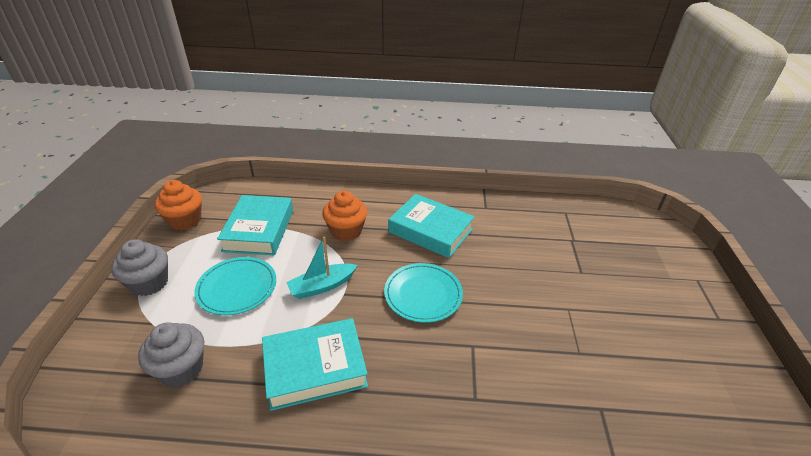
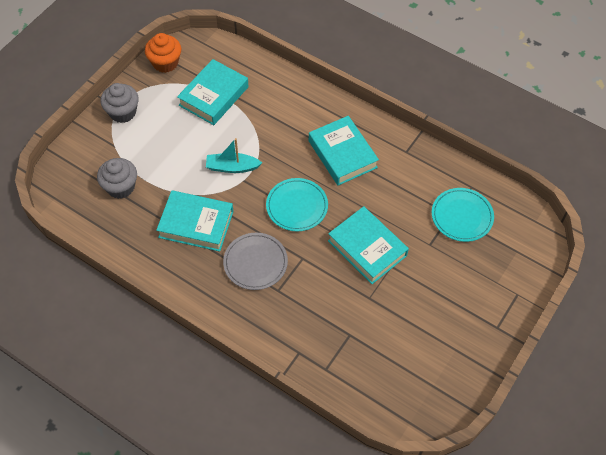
camera: 30 degrees right, 20 degrees up
(237, 288) = (176, 142): turquoise plate -> turquoise plate (462, 216)
(346, 231) = (277, 126): orange cupcake -> none
(422, 378) = (255, 262): none -> grey plate
(529, 302) = (367, 248): none -> turquoise book

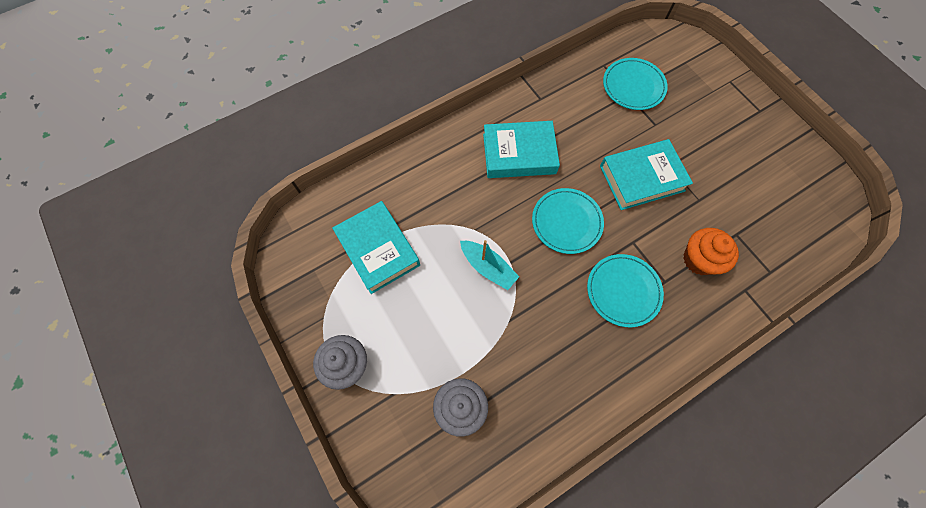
camera: 65 degrees left, 10 degrees up
(165, 63) = (298, 286): orange cupcake -> orange cupcake (699, 259)
(196, 224) = (550, 336): turquoise book -> none
(232, 167) = (488, 267): turquoise boat -> turquoise boat turned 75 degrees counterclockwise
(255, 262) = (623, 291): grey plate -> turquoise plate

